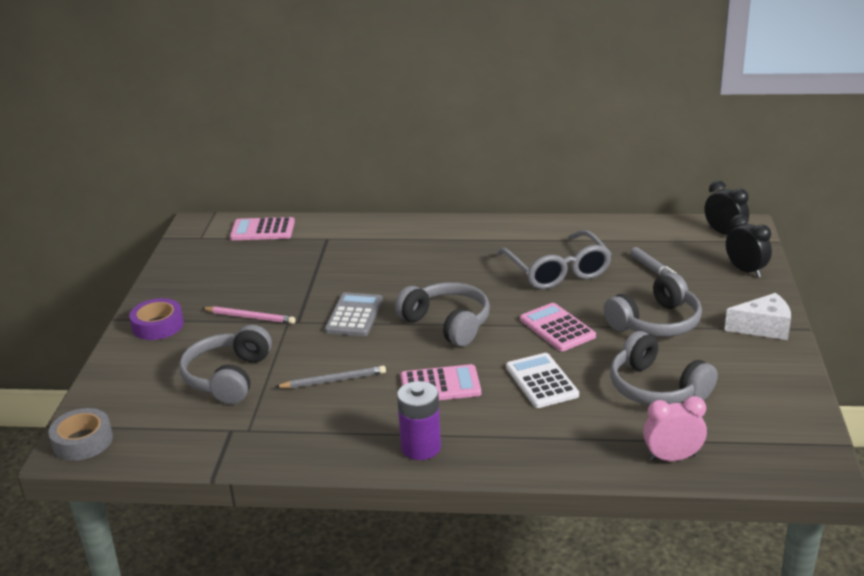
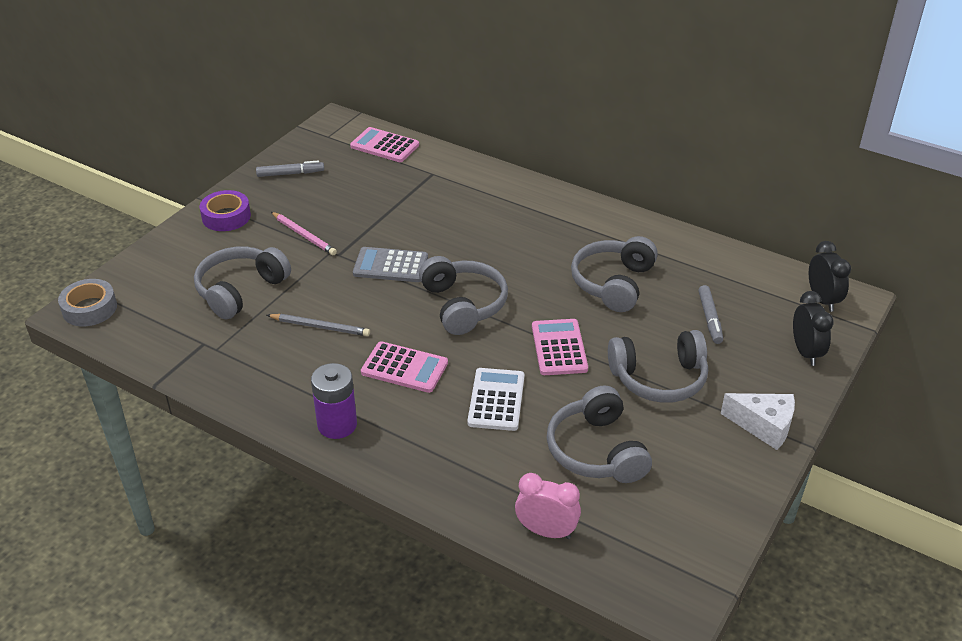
camera: 25 degrees right, 10 degrees up
(191, 275) = (290, 174): none -> grey marker
(354, 315) = (390, 265): grey calculator -> grey calculator turned 120 degrees counterclockwise
(557, 270) = (613, 283): grey glasses -> grey headphones

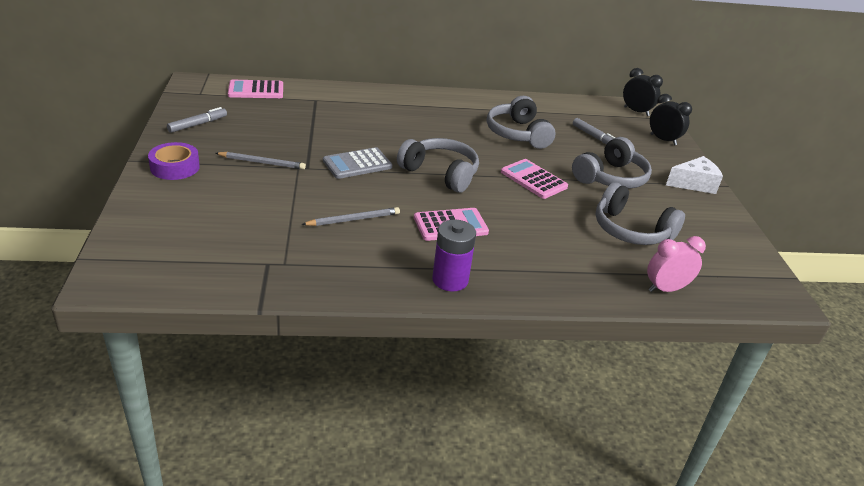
camera: 40 degrees left, 5 degrees down
(89, 308) = (118, 274): grey tape -> none
(240, 290) = (254, 215): grey headphones -> none
(303, 235) = (262, 163): pink pencil -> grey pencil
(496, 400) = (536, 223): white calculator -> none

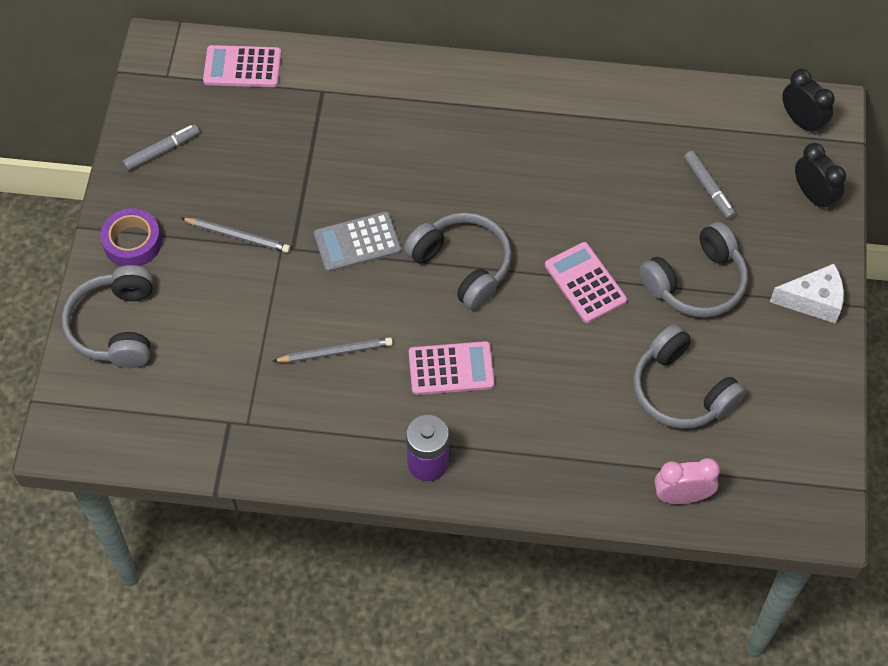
camera: 15 degrees right, 25 degrees up
(517, 134) = (595, 178): grey headphones -> grey headphones (116, 327)

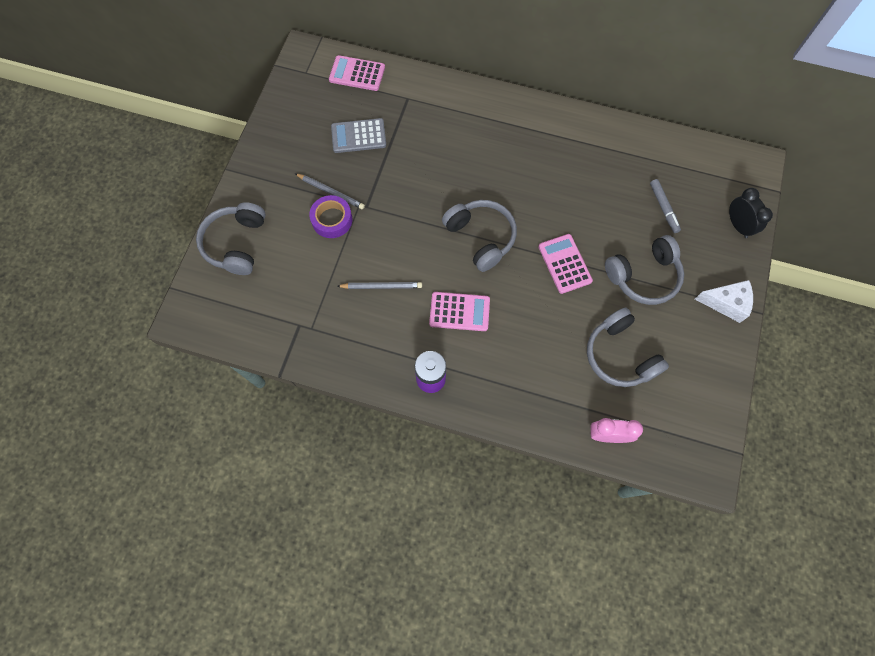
camera: 10 degrees right, 10 degrees up
(132, 242) = (259, 185): purple tape -> purple tape (332, 220)
(162, 151) = (292, 124): grey marker -> none
(357, 242) = (411, 209): grey calculator -> grey calculator (358, 136)
(802, 122) = (738, 169): black clock -> none

